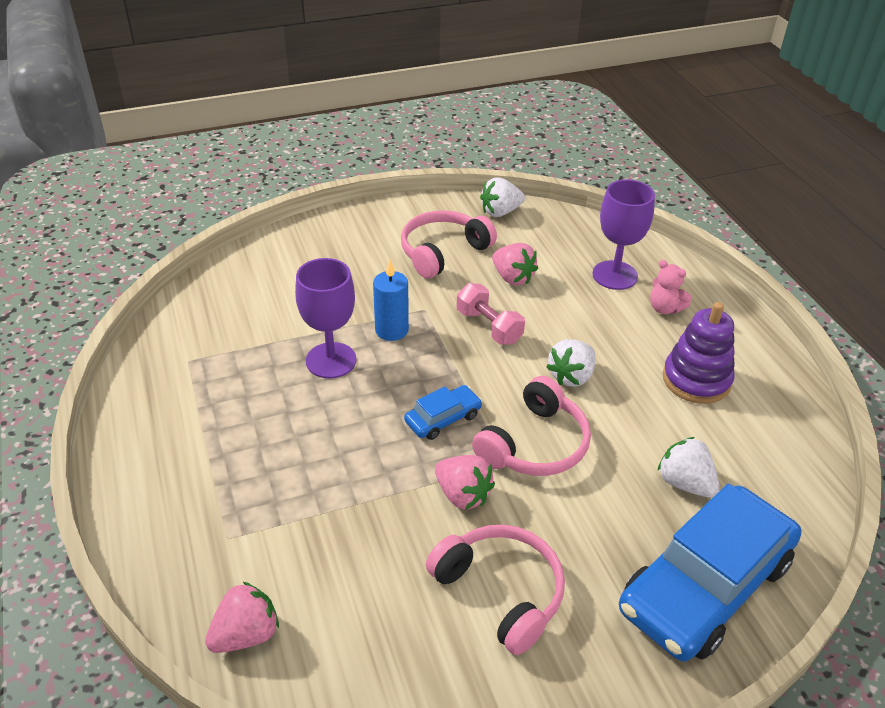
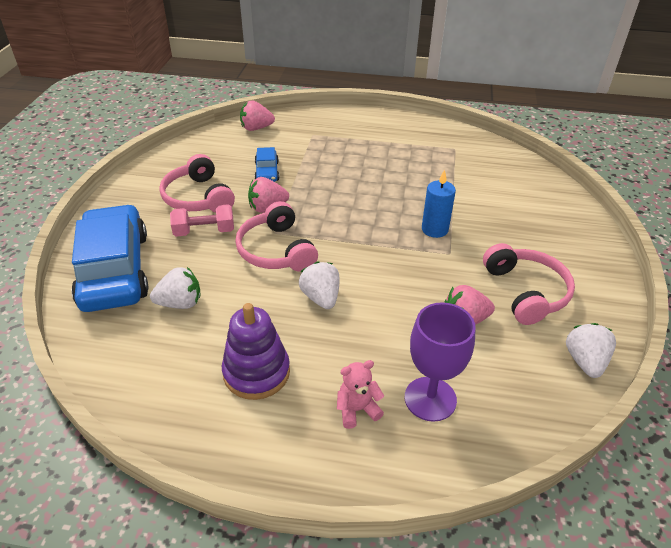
camera: 120 degrees right, 0 degrees up
(246, 634) = (256, 128): pink strawberry -> pink strawberry turned 90 degrees clockwise
(331, 360) = (419, 196): purple goblet -> none
(443, 418) = (331, 222): blue car -> blue car (267, 172)
(489, 327) = (407, 278): pink dumbbell -> pink dumbbell (204, 231)
(501, 591) = (198, 197): pink headphones -> pink headphones turned 75 degrees clockwise

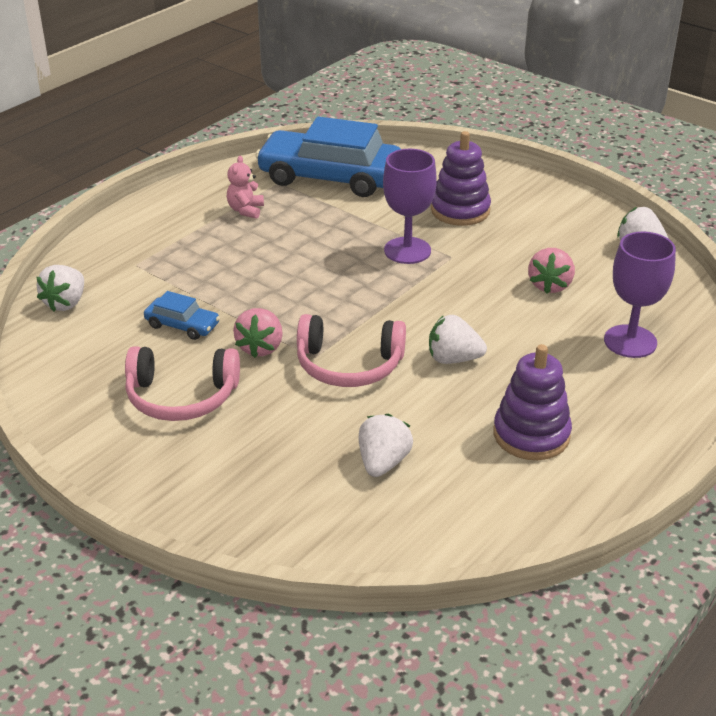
camera: 60 degrees left, 5 degrees down
(115, 269) = (273, 504): blue car -> blue car (330, 177)
(204, 231) = (261, 410): pink dumbbell -> none
(256, 128) = (66, 303): pink strawberry -> white strawberry
(357, 409) = (617, 386): pink teddy bear -> pink teddy bear (246, 210)
(434, 229) = (407, 250): blue candle -> purple goblet
(516, 236) = (460, 210): none -> purple stacking toy
(526, 292) = (538, 238): pink headphones -> none

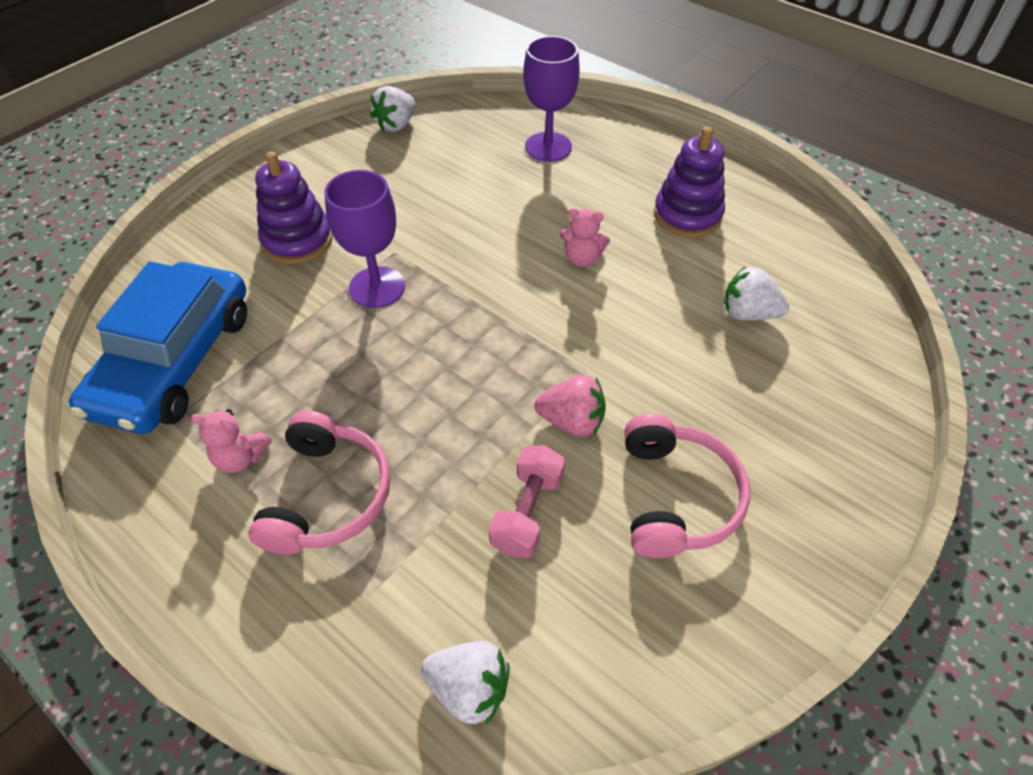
camera: 90 degrees left, 15 degrees up
(182, 325) = (527, 512): blue car -> pink dumbbell
(349, 365) = (599, 339): pink headphones -> pink headphones (328, 496)
(453, 359) = (582, 259): white strawberry -> pink teddy bear
(550, 285) = (457, 186): pink strawberry -> none

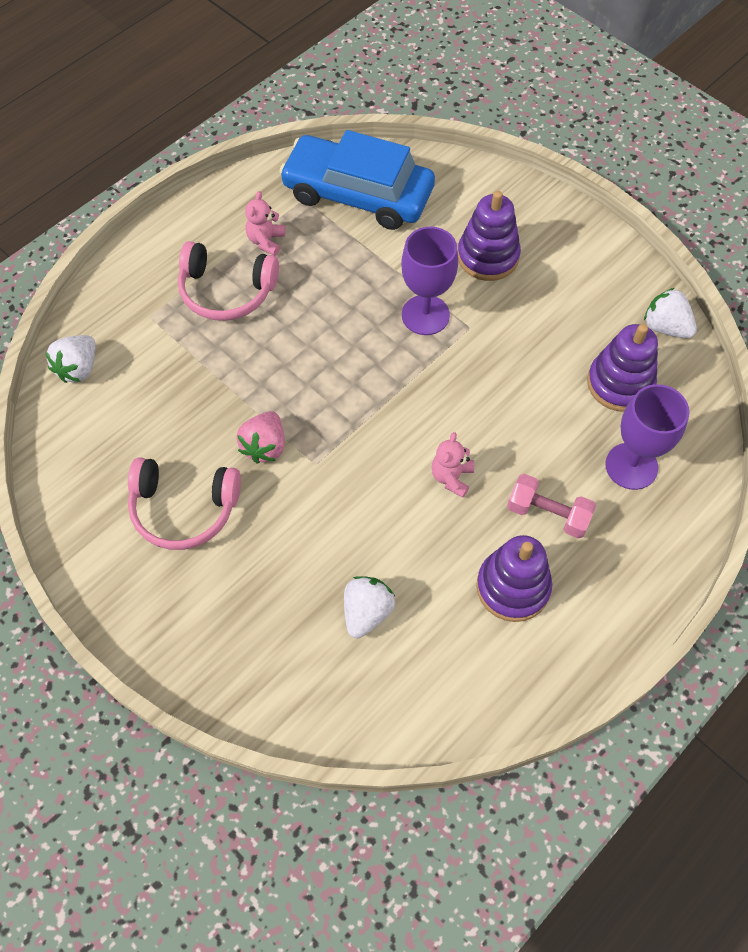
camera: 95 degrees right, 10 degrees up
(461, 152) = (620, 383): none -> purple stacking toy
(527, 512) = (190, 409): pink dumbbell -> pink dumbbell (548, 514)

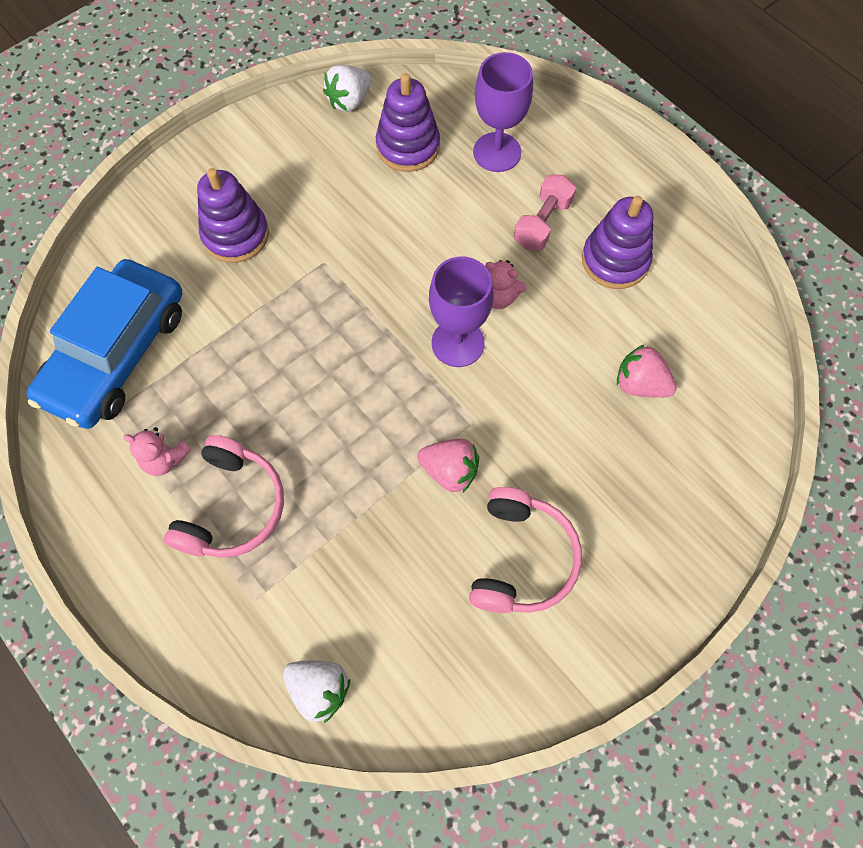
camera: 85 degrees left, 5 degrees up
(367, 612) = (640, 384): white strawberry -> pink strawberry
(425, 315) = (302, 301): purple goblet -> purple goblet (458, 343)

